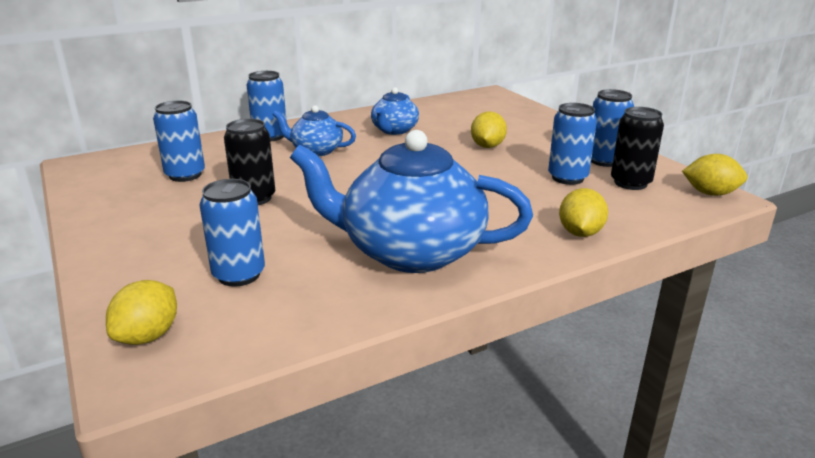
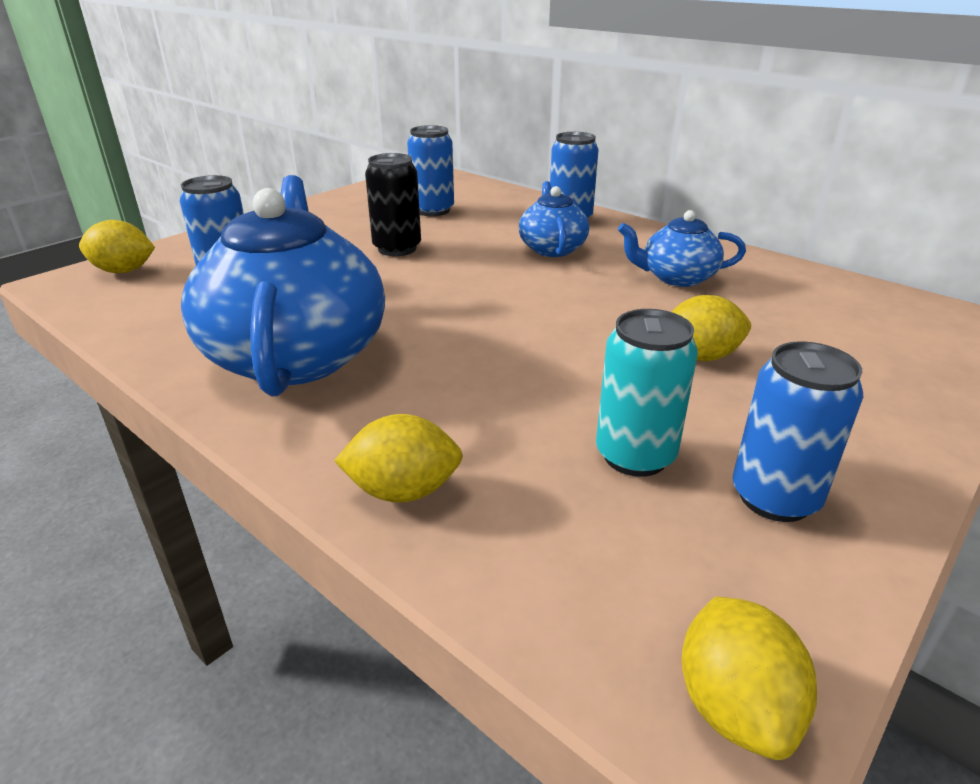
camera: 70 degrees right, 5 degrees up
(567, 178) = (635, 456): blue can -> turquoise can
(630, 183) = (681, 545): black can -> none

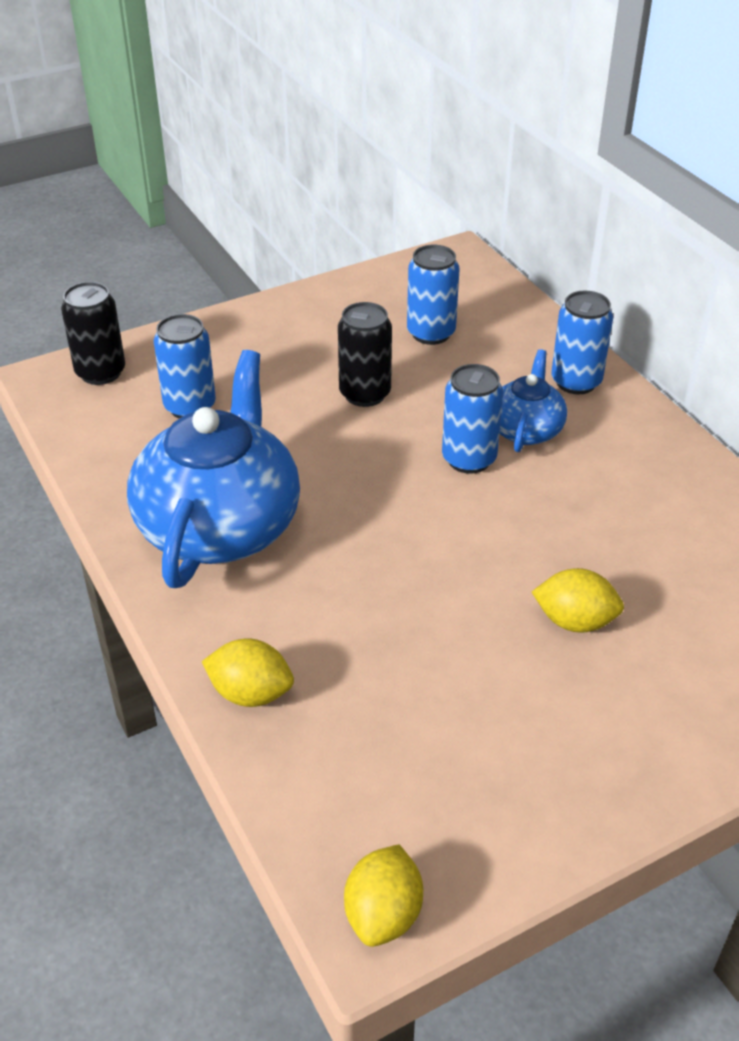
camera: 20 degrees right, 10 degrees up
(124, 271) = (100, 372): yellow lemon -> black can
(635, 456) = (443, 712): turquoise can -> none
(677, 278) = (630, 508): blue teapot -> none
(774, 497) = (527, 782): blue can -> blue can (469, 459)

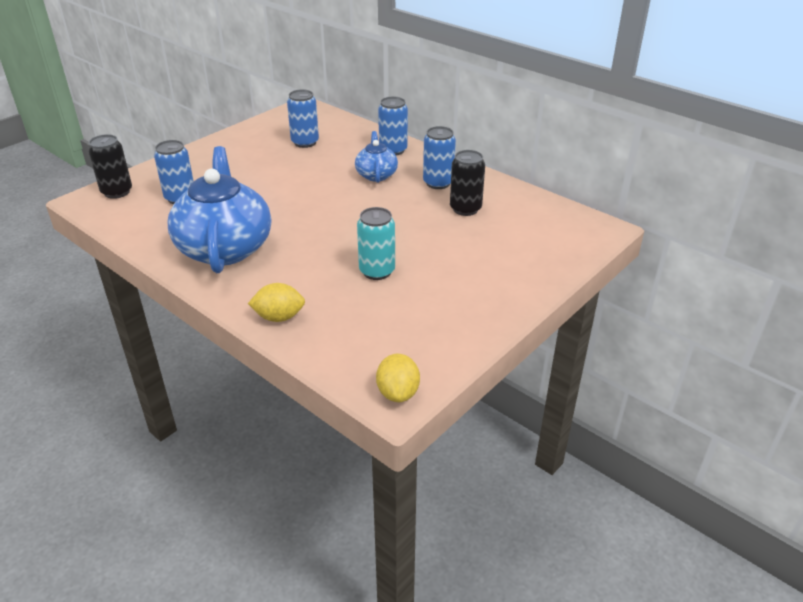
camera: 20 degrees left, 5 degrees down
(365, 394) = (280, 175): black can -> black can (465, 209)
(447, 641) = (377, 271): none -> turquoise can
(469, 459) = (351, 192): blue can -> blue can (438, 183)
(575, 621) = (439, 249): yellow lemon -> none

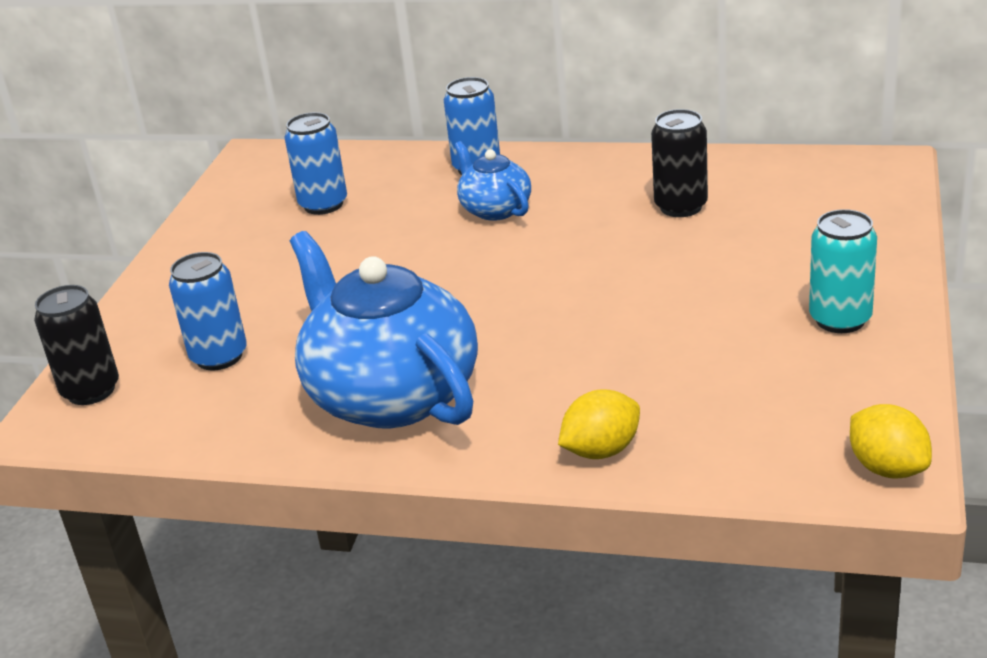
camera: 25 degrees left, 5 degrees down
(377, 271) = (662, 333): turquoise can -> turquoise can (840, 319)
(438, 183) = (599, 188): blue can -> none

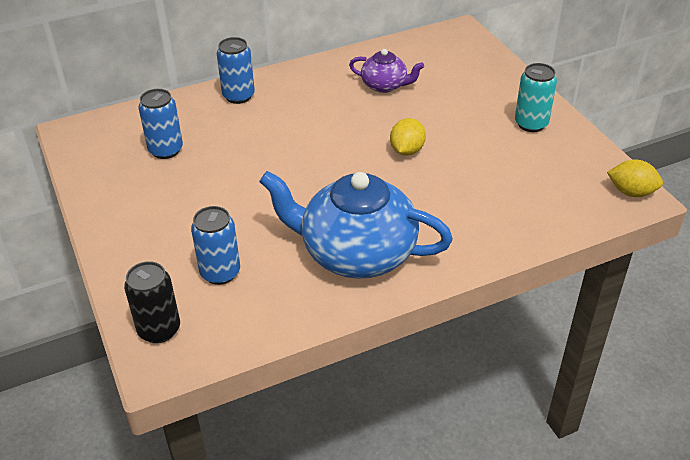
camera: 40 degrees left, 10 degrees up
(495, 209) = (281, 119): blue teapot -> none
(601, 450) = (500, 237): yellow lemon -> yellow lemon (407, 150)
(681, 207) = (385, 85): black can -> purple teapot

